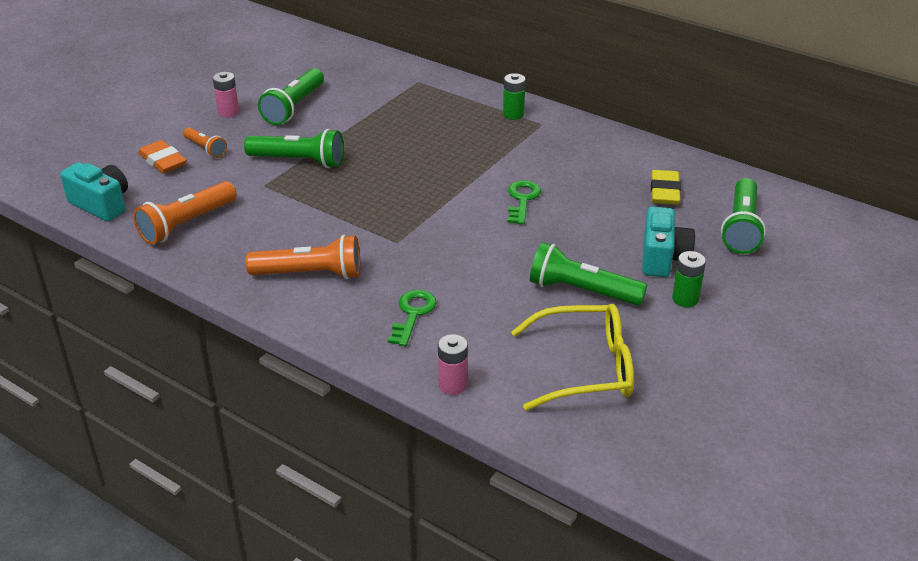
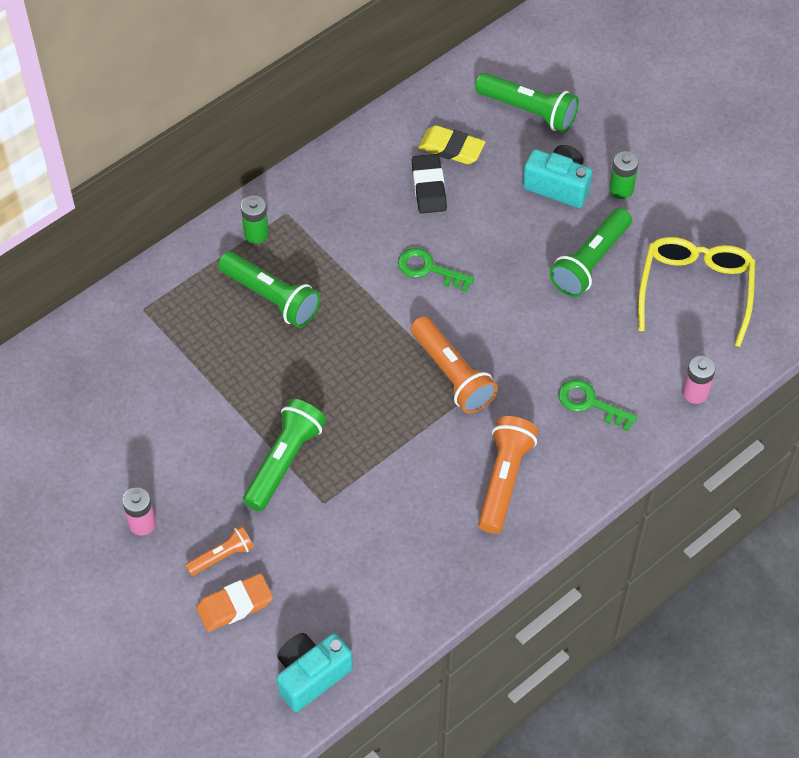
camera: 75 degrees left, 20 degrees up
(186, 224) = (379, 588): orange flashlight -> orange flashlight (452, 374)
(294, 107) = (156, 449): green flashlight -> green flashlight (271, 297)
(613, 186) = (429, 187): none -> black eraser

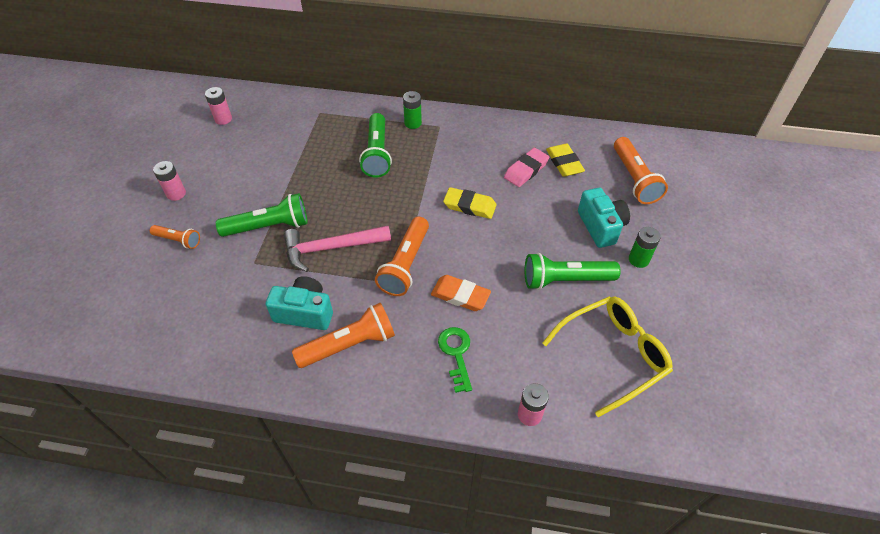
camera: 50 degrees right, 5 degrees down
(52, 411) = (223, 119): none -> pink battery
(235, 605) = (146, 267): orange eraser -> orange eraser (460, 295)
(311, 676) = (115, 337): turquoise camera -> turquoise camera (305, 312)
(370, 423) = (331, 248): none -> pink hammer
(429, 187) = (526, 170): black eraser -> pink eraser
(429, 269) = (469, 206): green key -> yellow eraser
(528, 111) = (634, 179): green flashlight -> orange flashlight

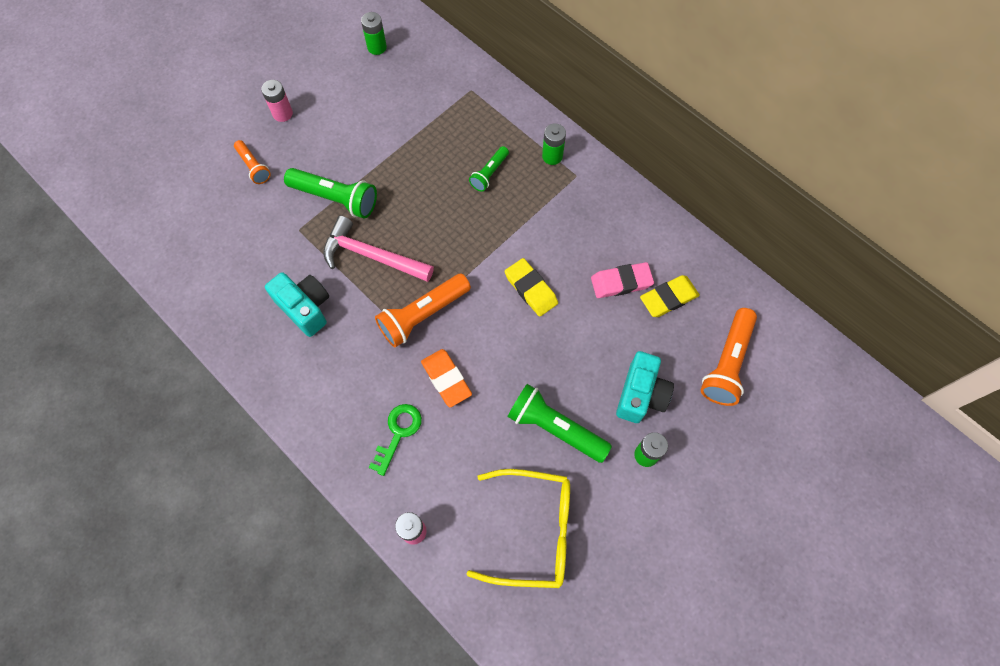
camera: 35 degrees right, 15 degrees up
(223, 119) = (377, 47): pink battery -> green battery
(349, 345) = (318, 363): orange flashlight -> none
(377, 153) = (489, 173): green flashlight -> green flashlight, size x0.58
(564, 163) = (668, 298): yellow eraser -> yellow eraser turned 45 degrees clockwise

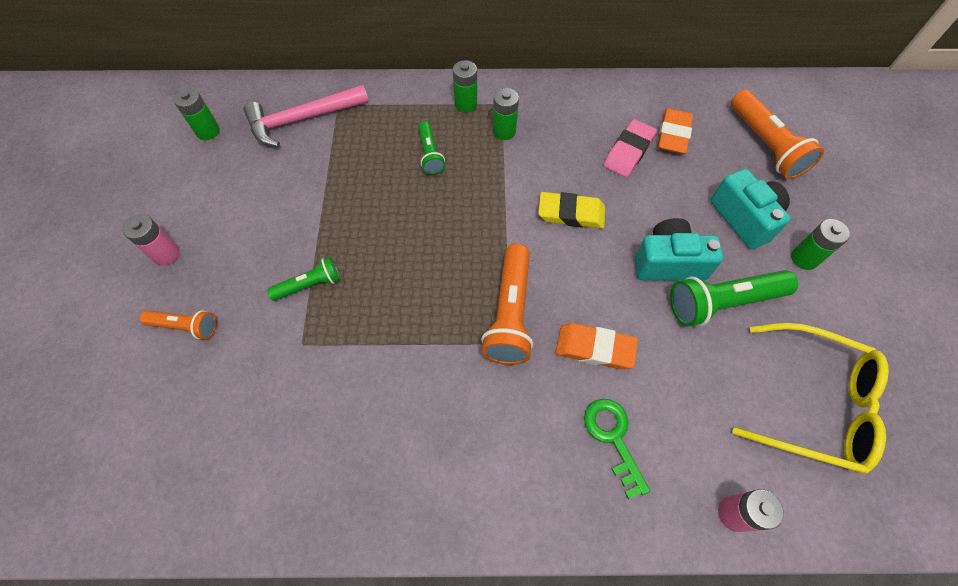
camera: 45 degrees left, 5 degrees down
(305, 308) = (392, 410): turquoise camera -> turquoise camera (668, 263)
(335, 198) = (309, 285): green flashlight -> green flashlight, size x0.58
(372, 256) = (404, 304): pink hammer -> pink hammer (303, 119)
(532, 530) = (813, 403): yellow glasses -> yellow glasses turned 60 degrees clockwise
(554, 197) = (504, 131): none -> green battery
(668, 298) = (673, 135): yellow eraser -> orange eraser

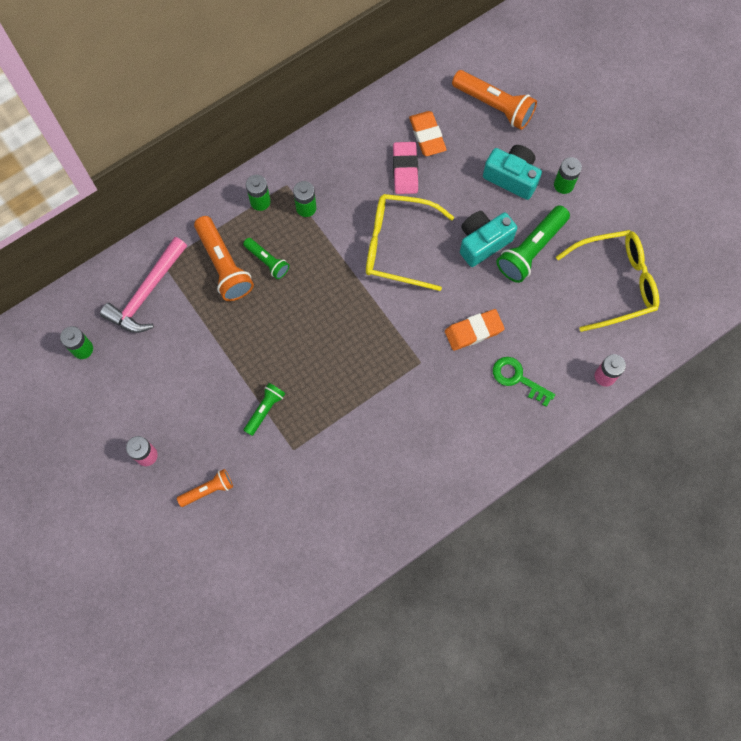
camera: 35 degrees left, 10 degrees up
(510, 313) = (408, 343): orange flashlight -> orange flashlight (224, 265)
(571, 213) = (398, 246): yellow eraser -> yellow glasses

